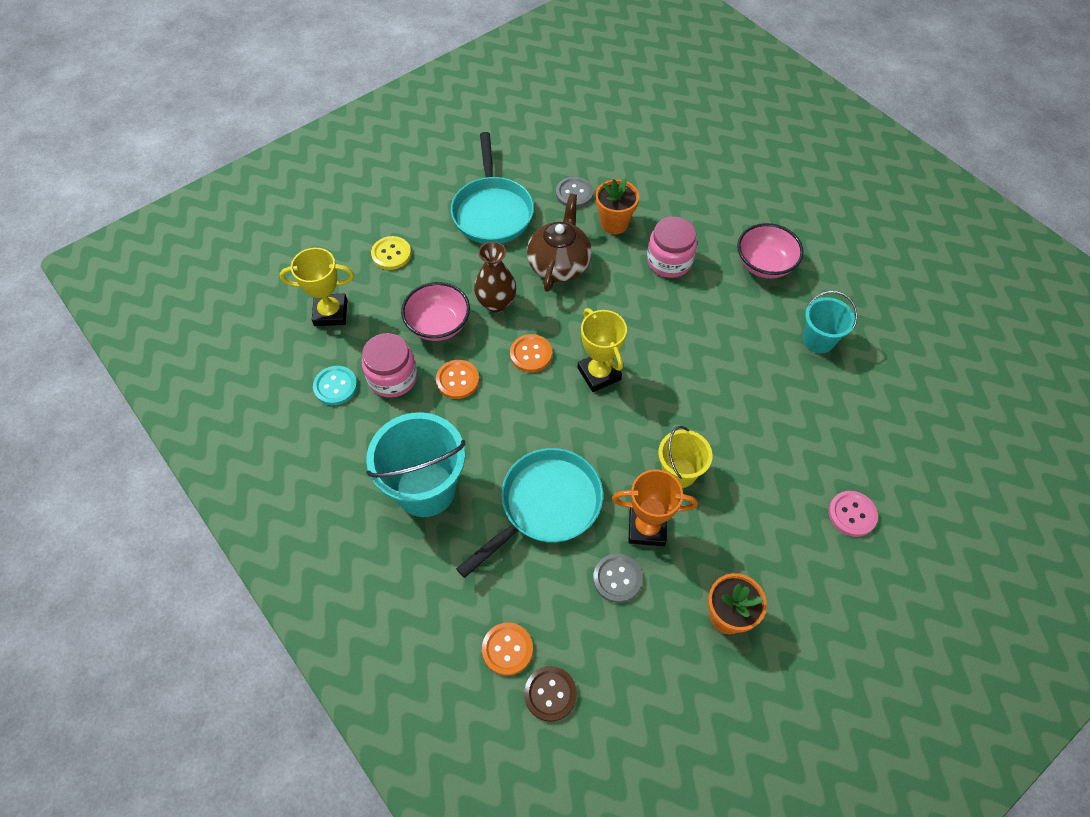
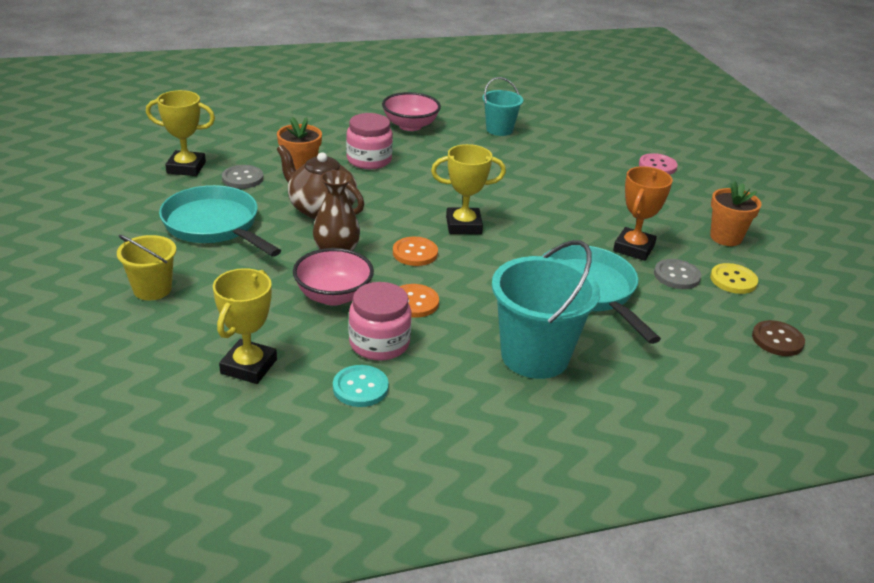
camera: 70 degrees left, 25 degrees down
(391, 254) = (204, 302): yellow button -> yellow button (733, 280)
(492, 211) = (214, 225): turquoise pan -> turquoise pan turned 150 degrees counterclockwise
(507, 649) = (729, 352): orange button -> none
(566, 153) = (186, 168): none -> yellow trophy
(679, 472) = (587, 219): yellow bucket -> yellow bucket (152, 289)

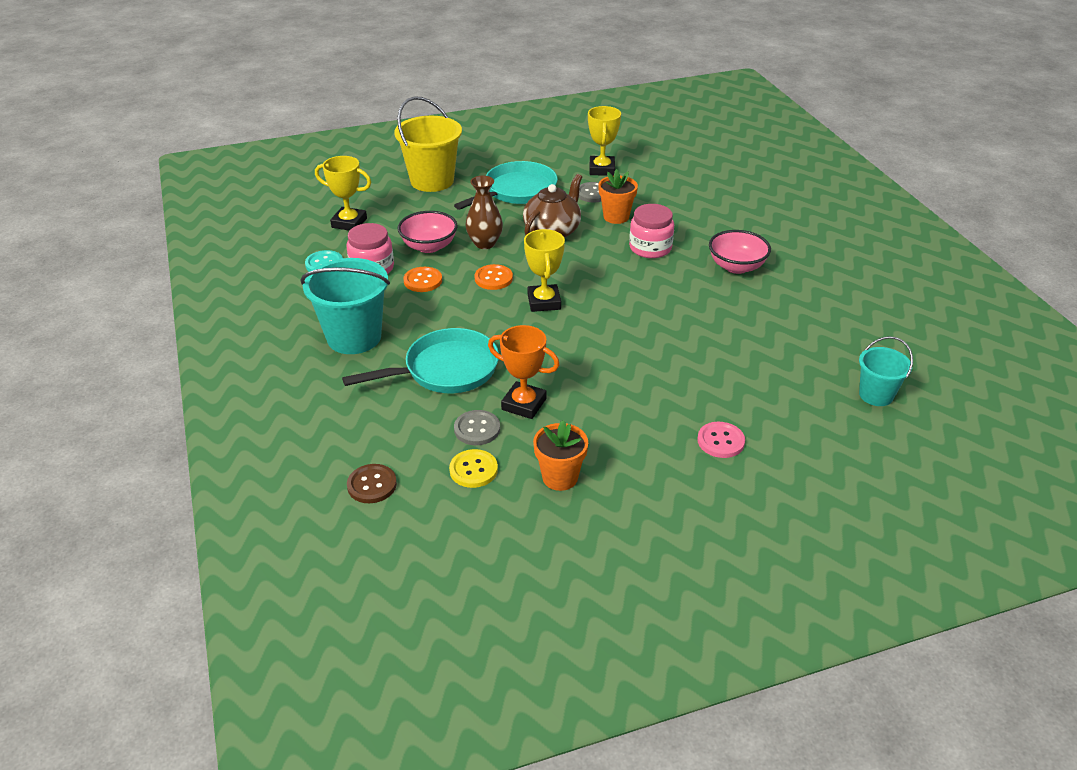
camera: 90 degrees right, 5 degrees up
(152, 289) = (432, 181): yellow bucket -> yellow bucket, size x1.74
(499, 130) = (758, 323): turquoise bucket -> turquoise bucket (876, 395)

